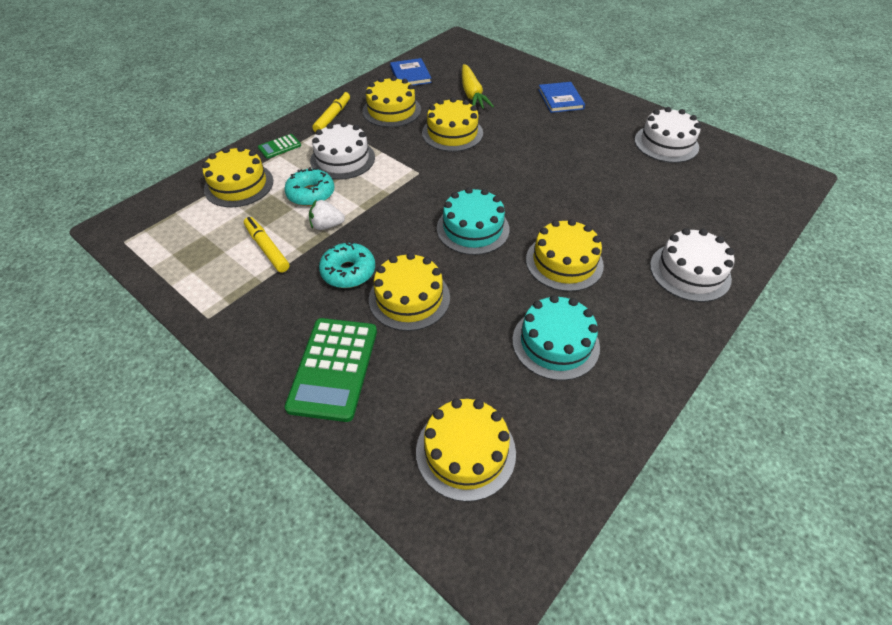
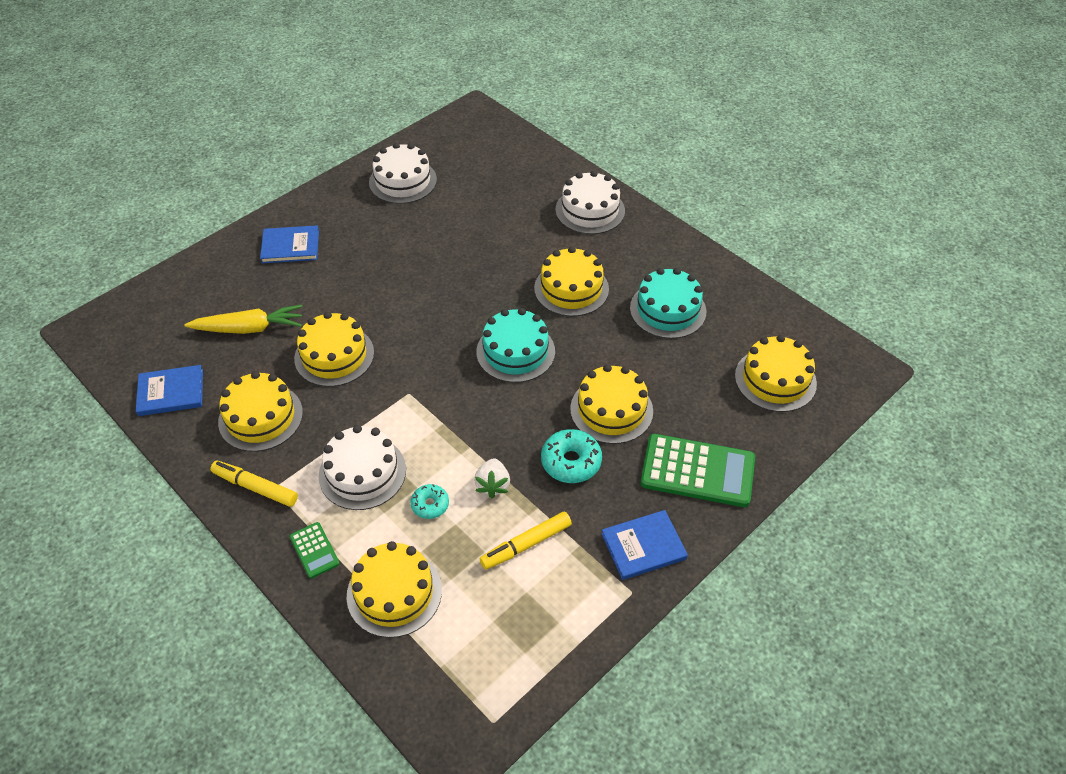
camera: 85 degrees left, 0 degrees up
(252, 325) = (643, 546): none -> blue book
(311, 194) = (430, 505): turquoise donut -> turquoise donut, size x0.61

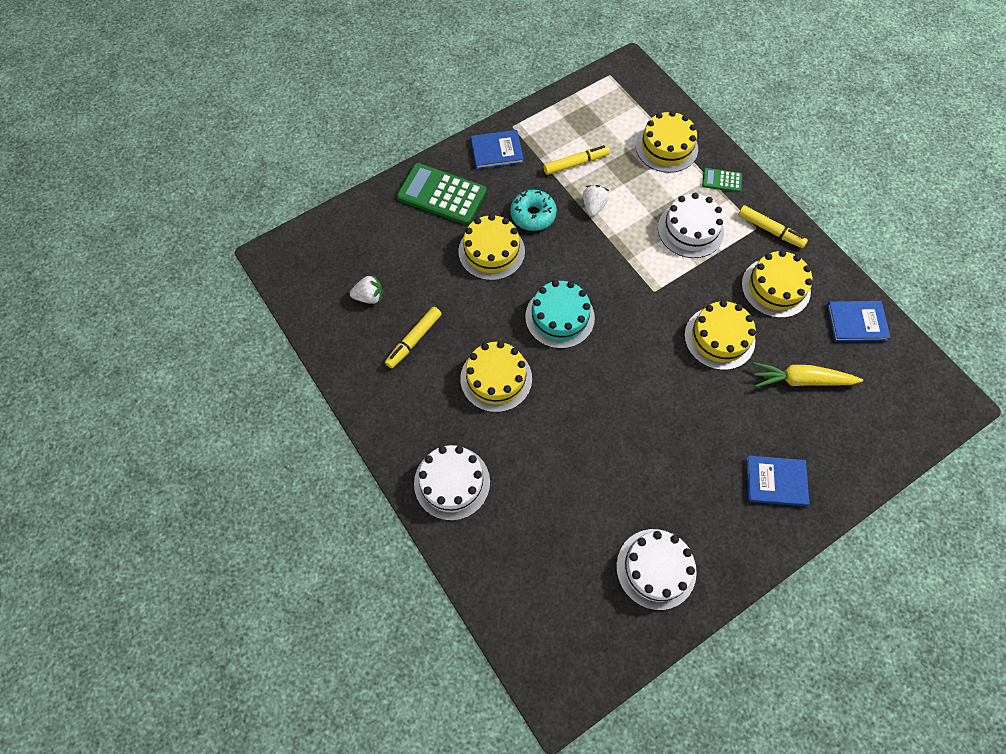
camera: 170 degrees left, 15 degrees up
(314, 550) = (721, 180): green calculator -> green calculator turned 60 degrees counterclockwise
(430, 505) = (640, 199): turquoise donut -> none
(668, 310) = (414, 340): turquoise cake -> yellow marker
(734, 343) = (369, 297): none -> white strawberry
(775, 379) = (351, 257): yellow cake -> none

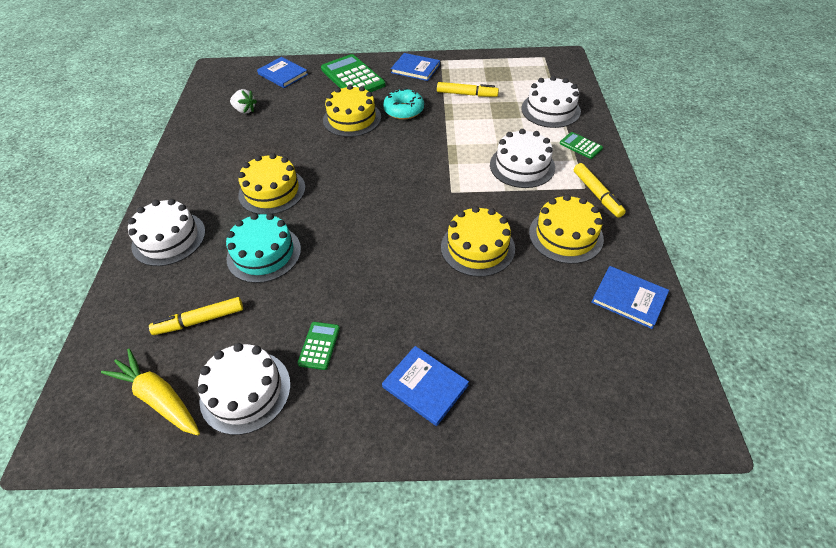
camera: 35 degrees right, 15 degrees down
(361, 226) = (283, 74): none -> blue book
(414, 340) = (244, 144): yellow marker -> yellow marker (200, 320)
(559, 317) = (359, 175): turquoise cake -> turquoise cake (264, 253)
(593, 206) = (455, 122): white strawberry -> none
(666, 147) = (550, 110): yellow cake -> white cake
(675, 498) = (319, 345): none -> green calculator
(801, 380) = (527, 316): yellow carrot -> yellow carrot (159, 398)

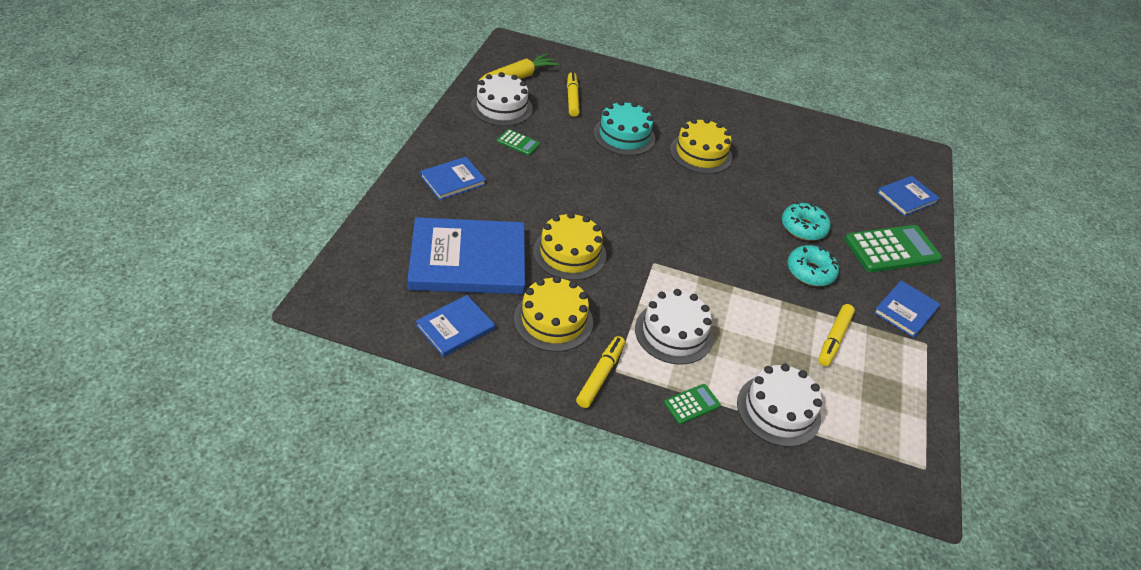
camera: 100 degrees right, 5 degrees down
(169, 238) = (663, 96): white cake -> none
(245, 110) = (837, 159): white strawberry -> none
(352, 118) = (803, 228): yellow cake -> turquoise donut
(541, 321) = (468, 260): none -> blue book
(597, 194) = (600, 375): yellow marker -> yellow marker turned 120 degrees clockwise

